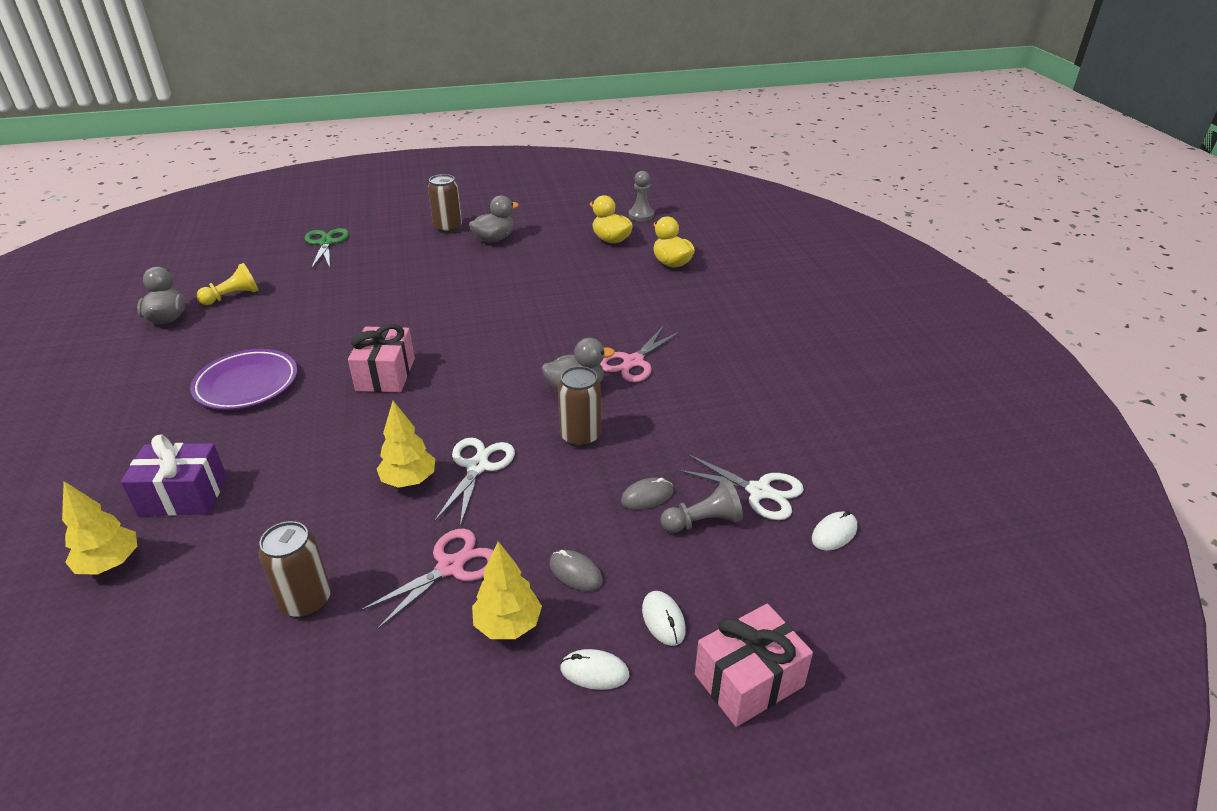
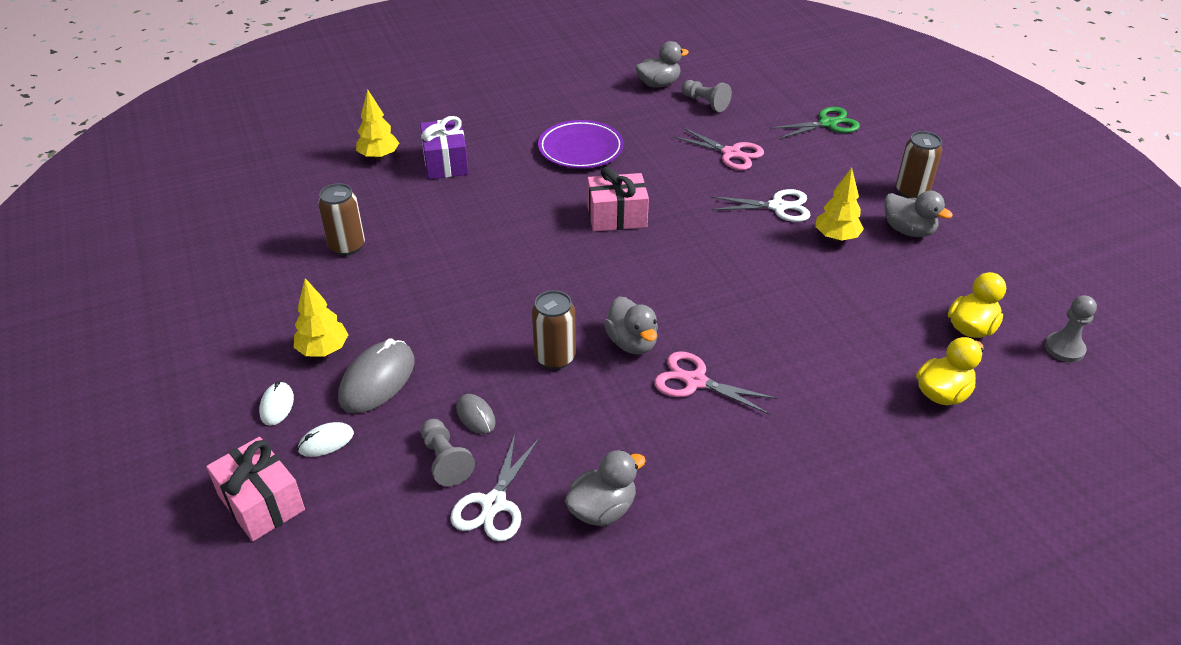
camera: 80 degrees right, 5 degrees up
(232, 296) = (705, 103): yellow pawn -> grey pawn
(409, 481) = (476, 264): yellow tree -> yellow tree (836, 237)
(450, 567) = (381, 308): pink scissors -> pink scissors (731, 153)
(477, 467) = (500, 298): white scissors -> white scissors (777, 206)
(575, 573) = (377, 380): grey mouse -> grey mouse, size x1.86
(768, 428) = (602, 509): none -> grey duck
(834, 533) = (437, 570): white mouse -> none

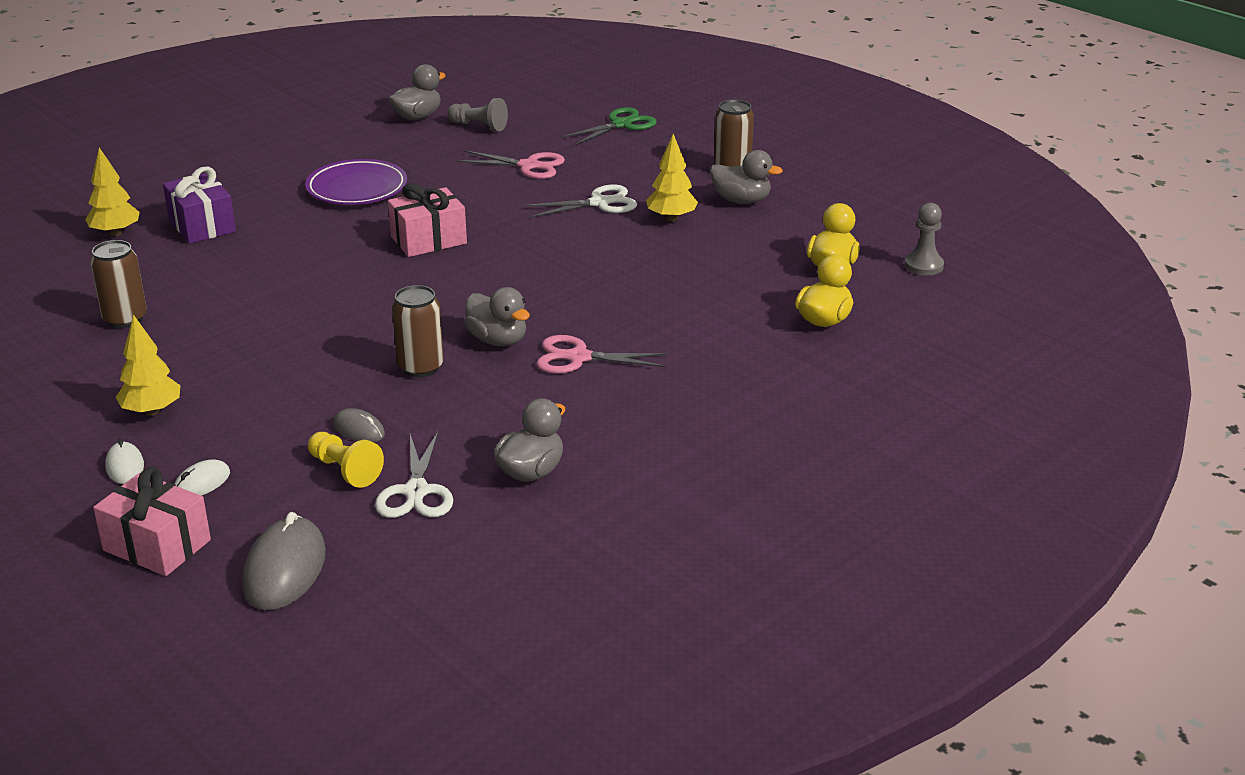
camera: 20 degrees left, 10 degrees down
(377, 380) = (231, 423): grey mouse -> grey mouse (285, 569)
(445, 460) = (345, 470): grey pawn -> yellow pawn

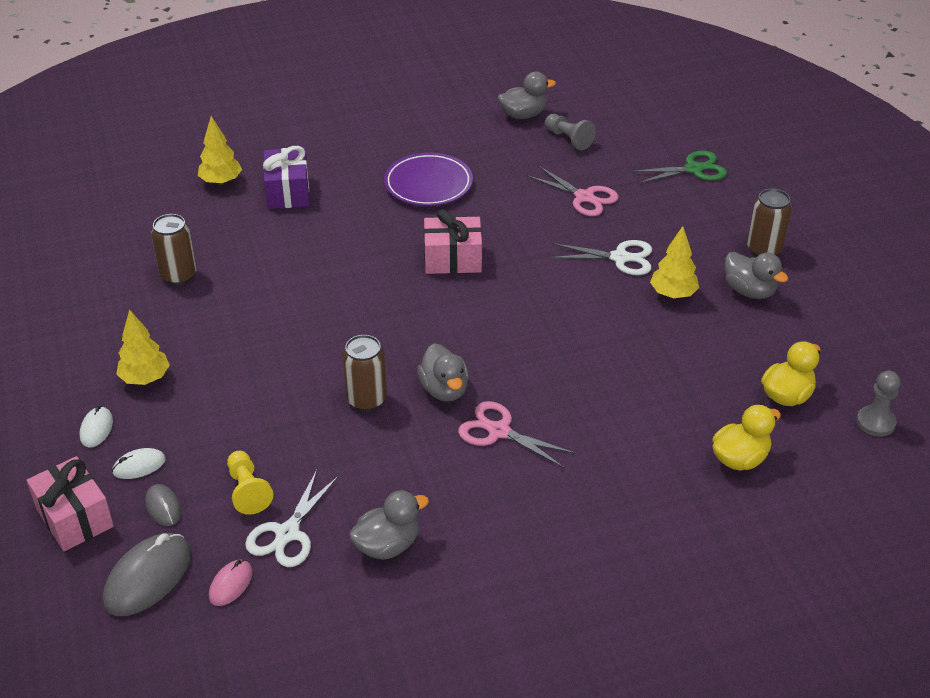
camera: 25 degrees right, 10 degrees up
(359, 429) = (282, 451): grey mouse -> grey mouse (163, 507)
(384, 548) = (231, 584): none -> pink mouse

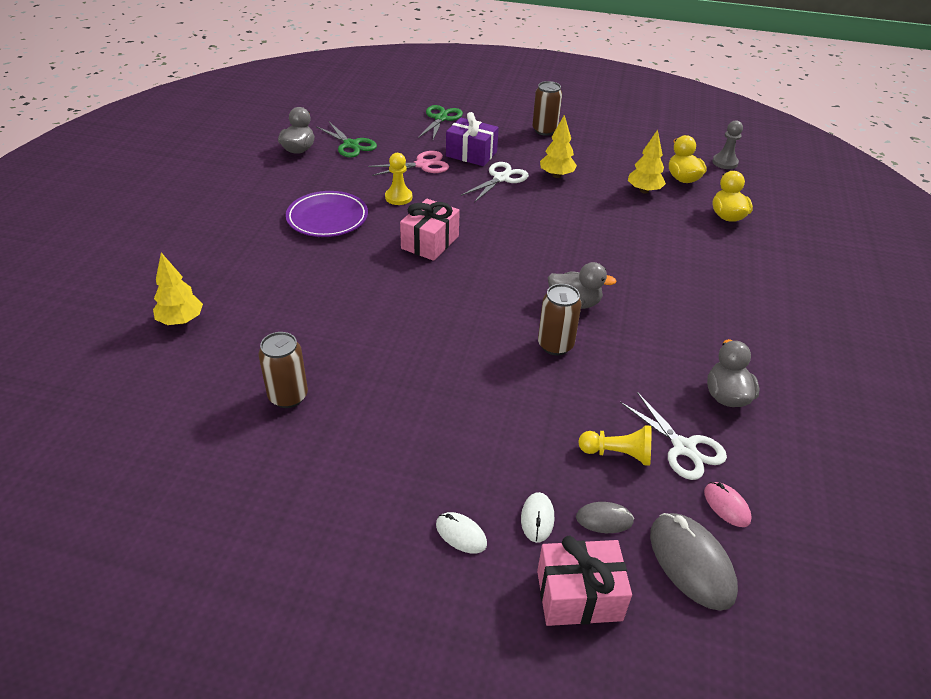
camera: 60 degrees left, 0 degrees up
(145, 378) = (417, 471): yellow tree -> yellow tree (644, 191)
(288, 192) = (247, 289): purple gift -> purple gift (471, 154)
(499, 431) = (638, 296): pink scissors -> none
(508, 208) = (398, 197): none -> yellow pawn
(568, 139) = (351, 145): grey pawn -> green scissors
(749, 291) = (578, 150): grey duck -> none

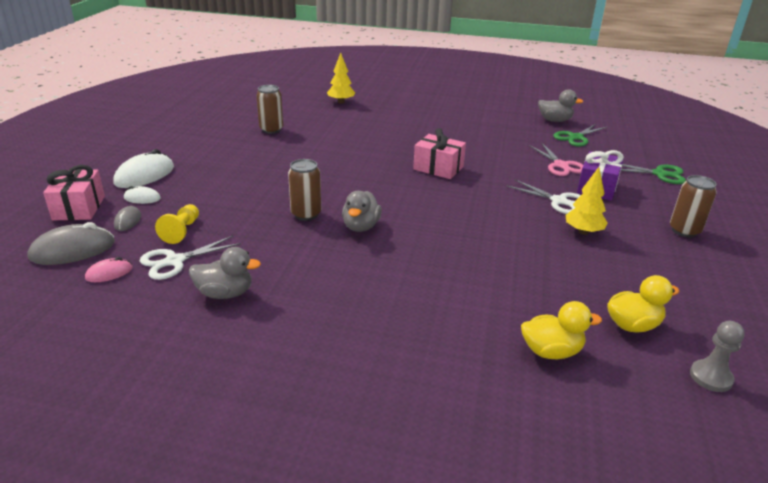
camera: 90 degrees right, 10 degrees down
(327, 218) = (460, 133): purple plate -> none
(398, 197) = (501, 156): yellow pawn -> none
(461, 534) = (144, 175): white mouse -> white mouse, size x1.86
(644, 191) = (582, 288): yellow tree -> none

